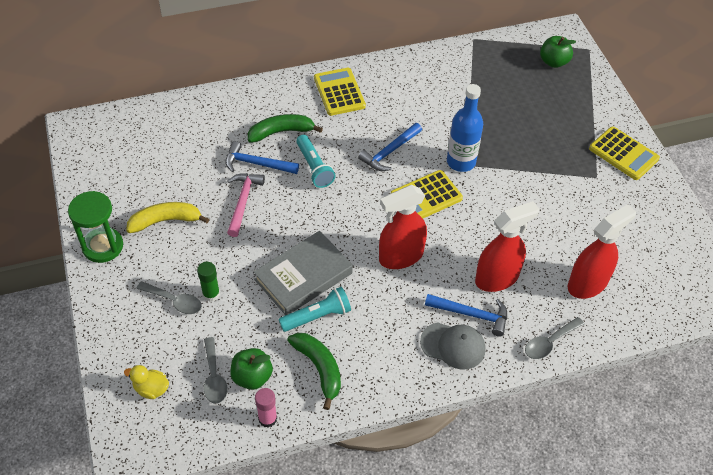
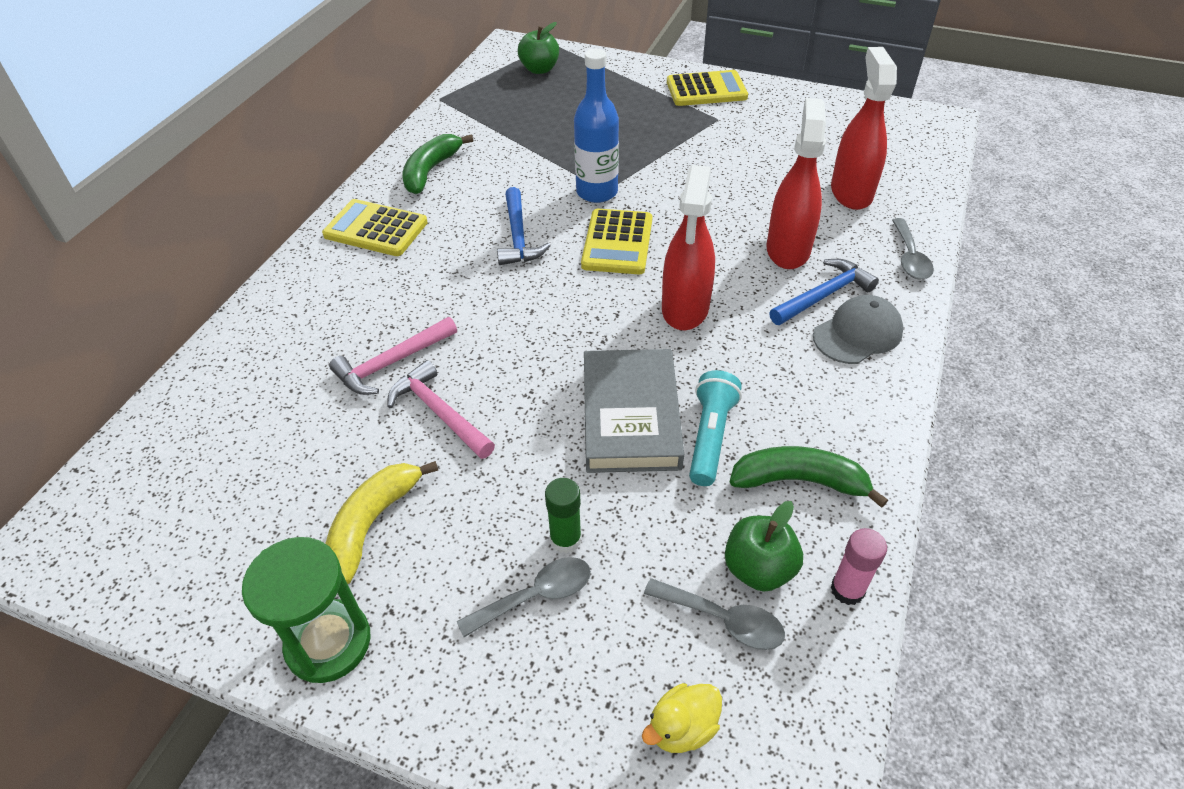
camera: 50 degrees left, 5 degrees down
(257, 163) = (391, 363): blue hammer -> pink hammer
(281, 132) = (369, 311): green banana -> green banana (430, 171)
(314, 167) = (464, 312): turquoise flashlight -> none

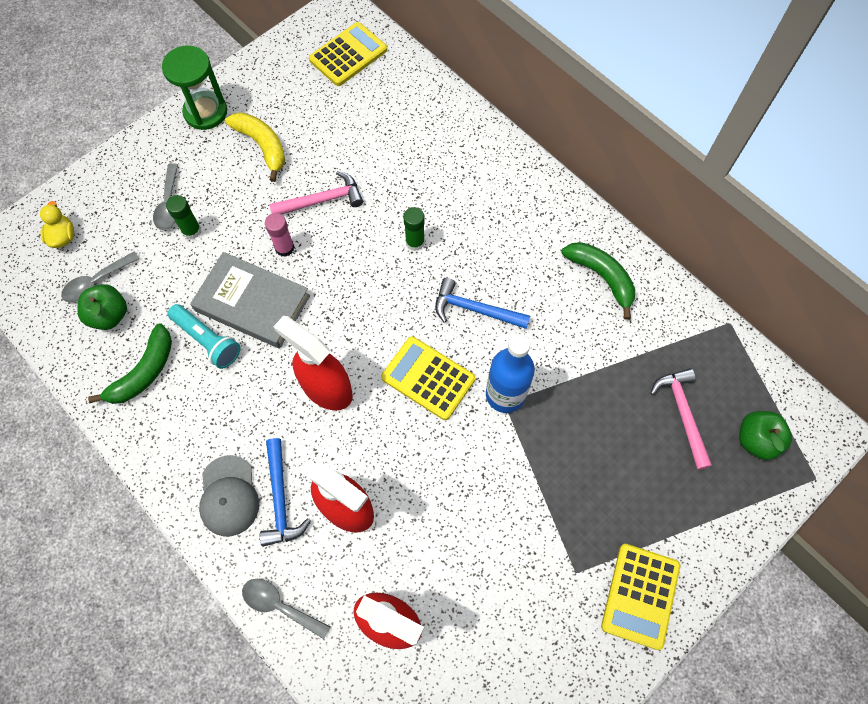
camera: 115 degrees right, 20 degrees up
(376, 229) = (536, 215): yellow calculator -> yellow calculator (348, 55)
(391, 363) = (381, 187): pink hammer -> pink hammer (682, 413)
(459, 306) = (415, 242): none -> green glue stick
(847, 590) = (67, 352): pink glue stick -> pink glue stick (284, 248)

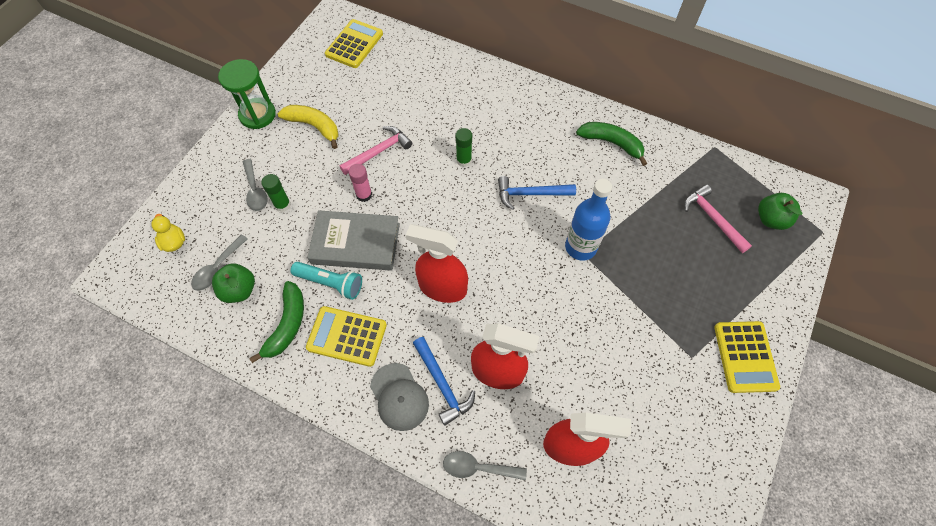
camera: 20 degrees left, 5 degrees down
(428, 378) = (518, 254): yellow calculator -> yellow calculator (347, 336)

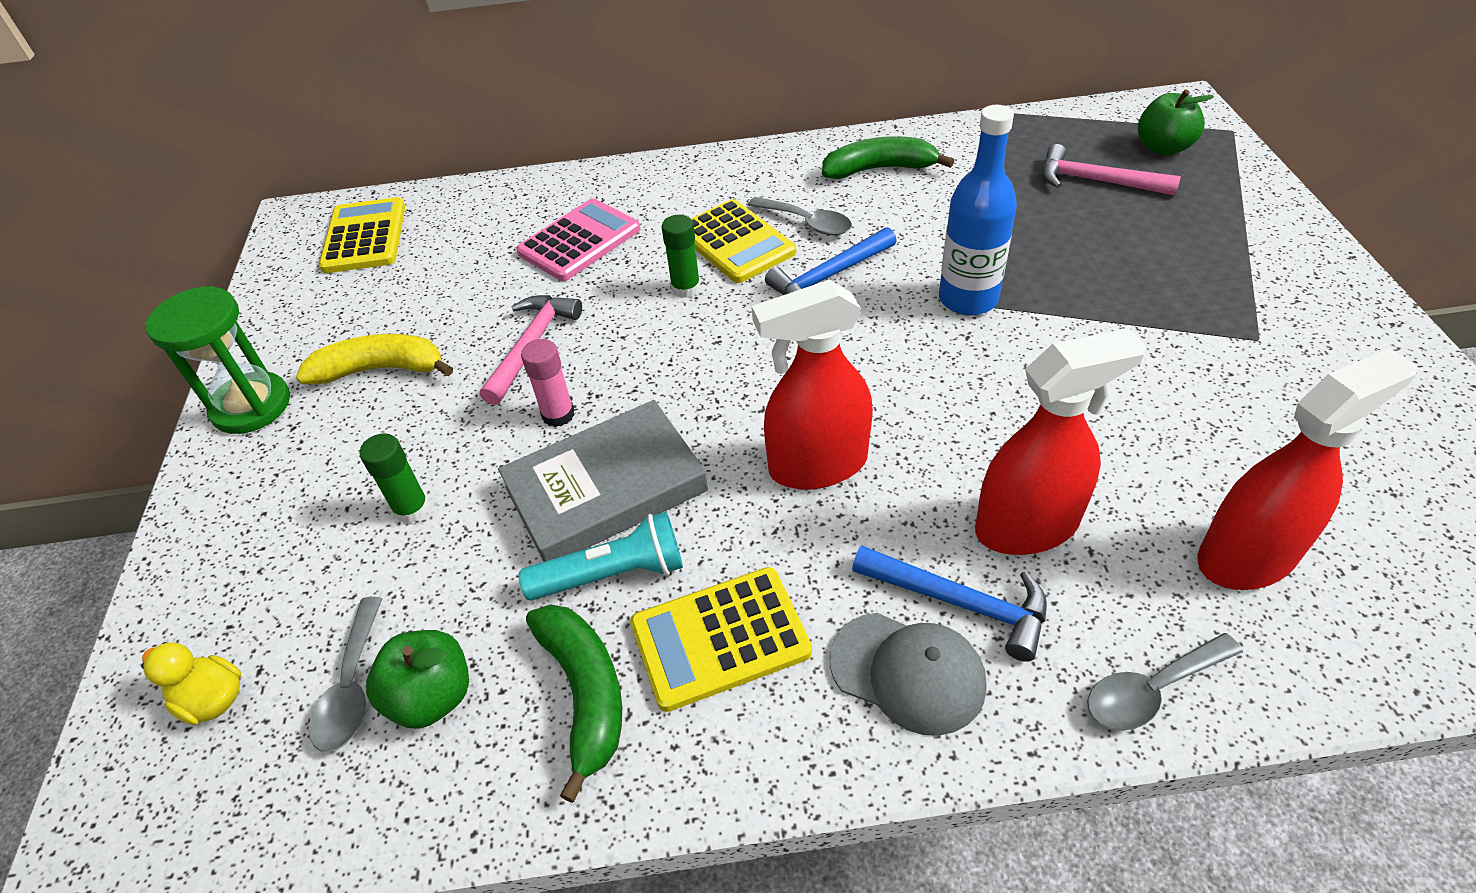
camera: 30 degrees left, 15 degrees down
(255, 190) = (336, 517): grey spoon -> grey spoon (806, 223)
(440, 103) = (579, 241): none -> pink calculator
(745, 357) = (1317, 300): yellow calculator -> yellow calculator (735, 242)

